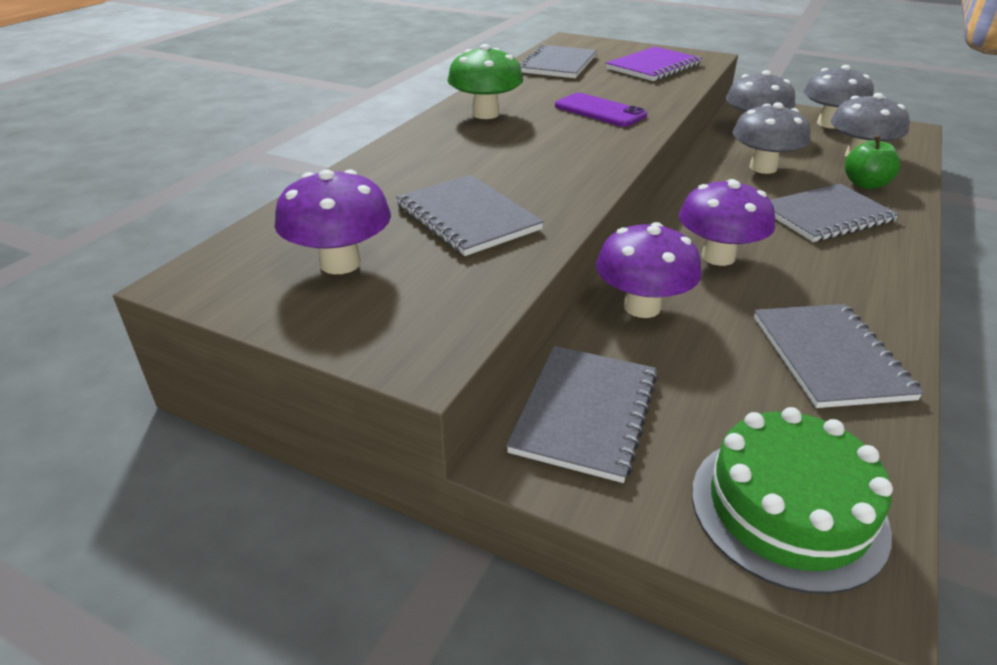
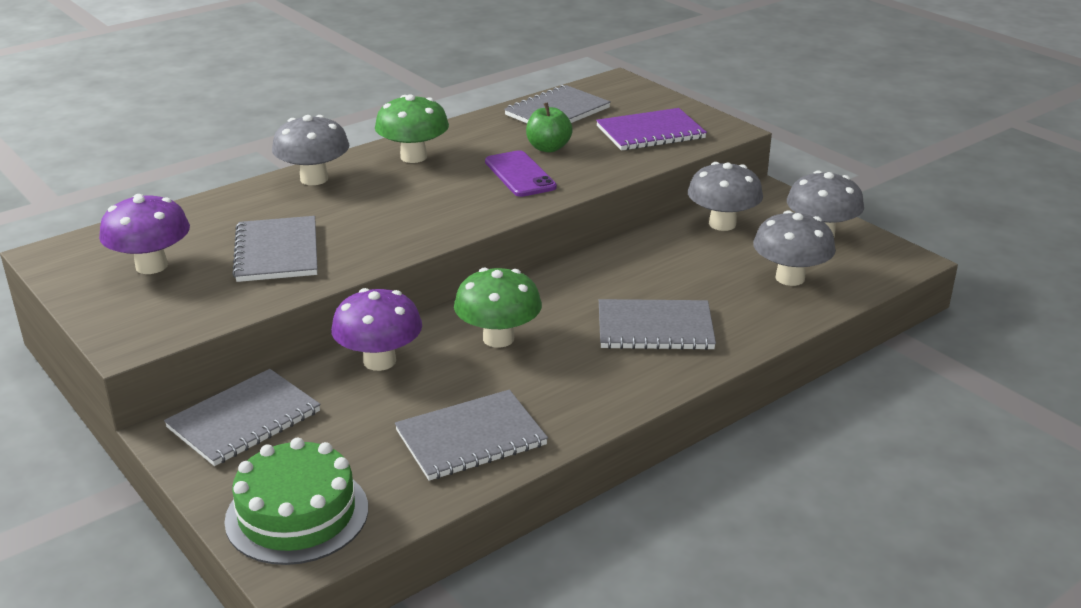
camera: 25 degrees right, 5 degrees down
(718, 257) = (498, 338): purple mushroom -> green mushroom
(763, 168) = (668, 267): grey mushroom -> grey mushroom (314, 179)
(829, 357) = (471, 438): grey notebook -> grey notebook turned 45 degrees clockwise
(865, 184) = (747, 308): green apple -> green apple (548, 148)

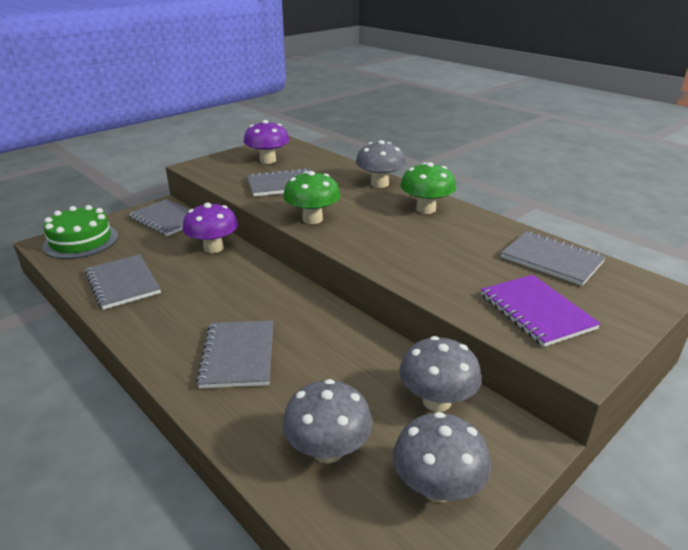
camera: 85 degrees right, 0 degrees up
(498, 338) = (232, 285): green mushroom -> green mushroom (312, 219)
(519, 174) = (411, 249): purple phone -> none
(548, 148) = (469, 259): green apple -> none

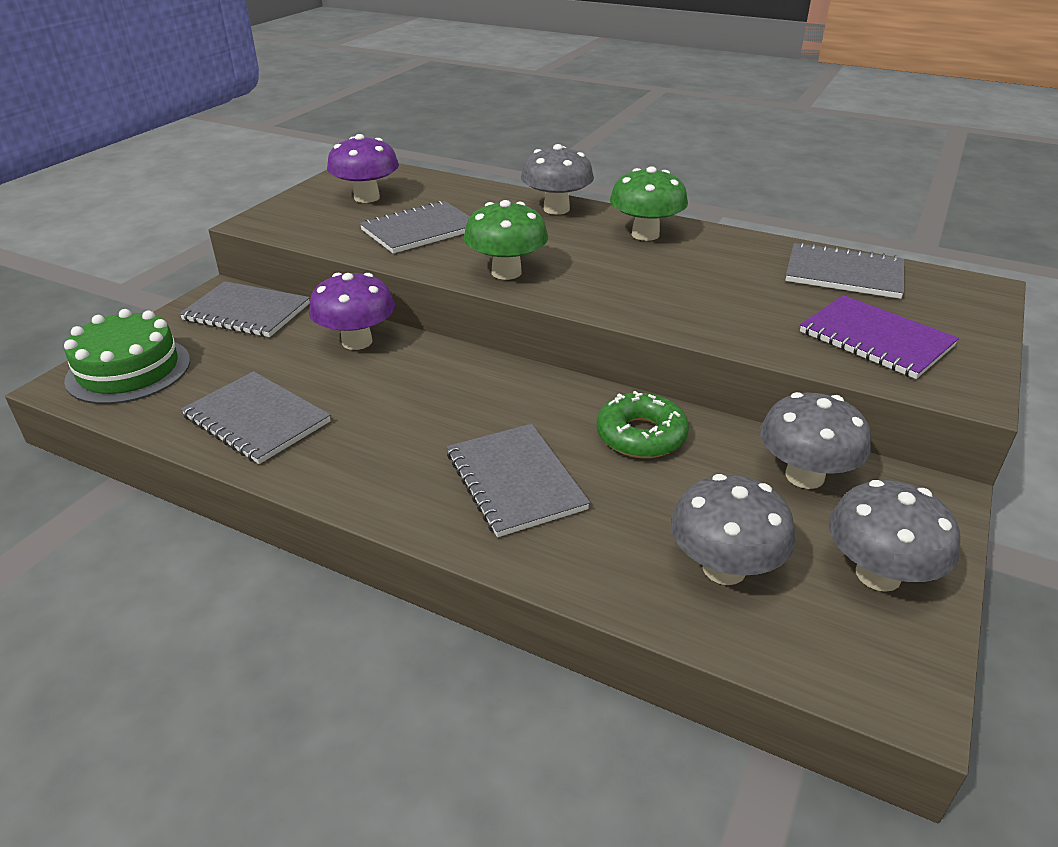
camera: 20 degrees left, 5 degrees up
(342, 345) = (641, 436): none -> green donut

